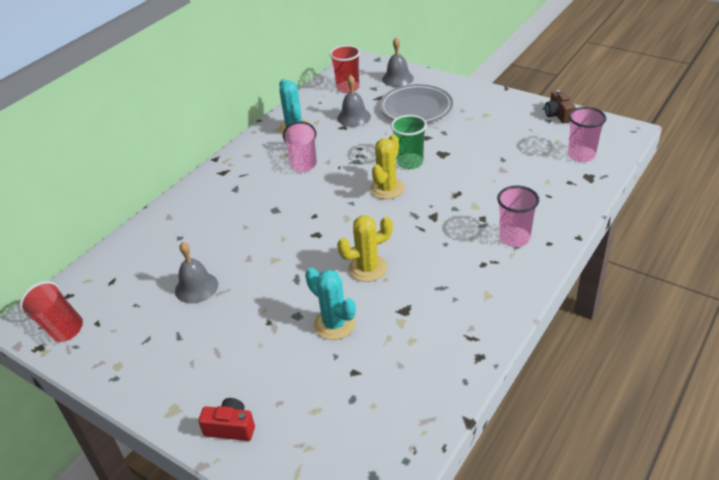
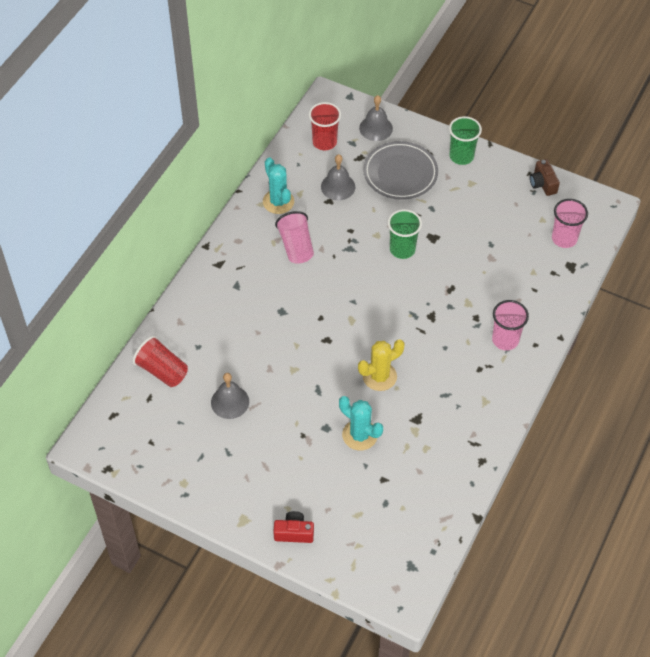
camera: 10 degrees left, 15 degrees up
(59, 325) = (117, 445): red cup -> red cup (162, 370)
(387, 189) = (384, 283): yellow cactus -> none
(477, 96) = (461, 156): none -> green cup

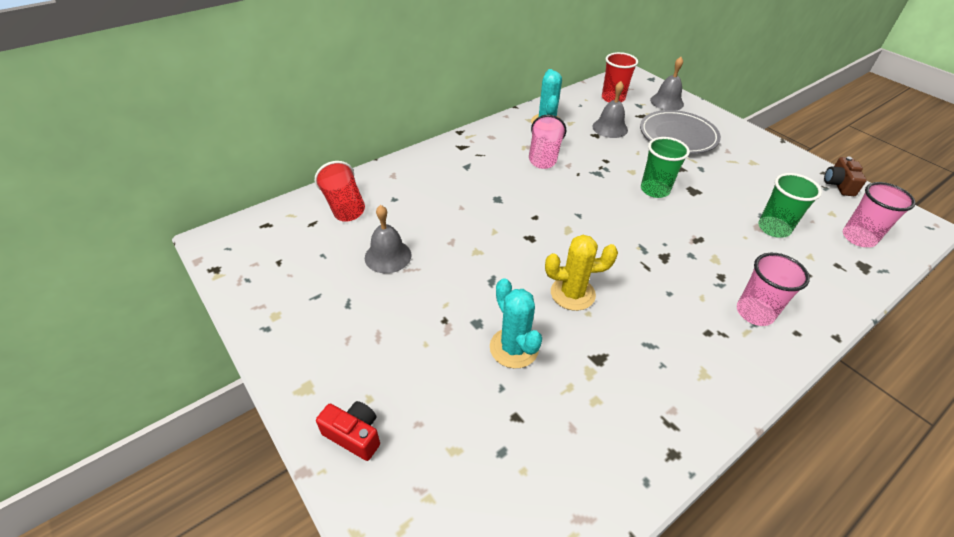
camera: 25 degrees right, 10 degrees down
(461, 156) = (748, 141): green cup -> green cup (773, 228)

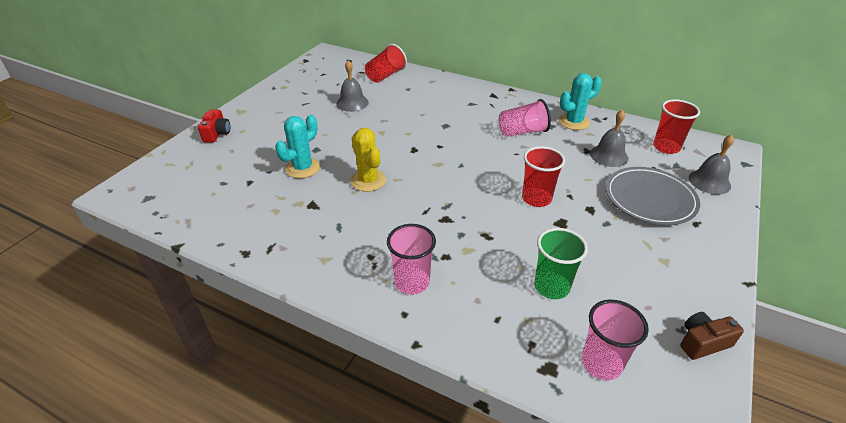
camera: 65 degrees right, 5 degrees down
(654, 190) = (536, 198): green cup -> red cup

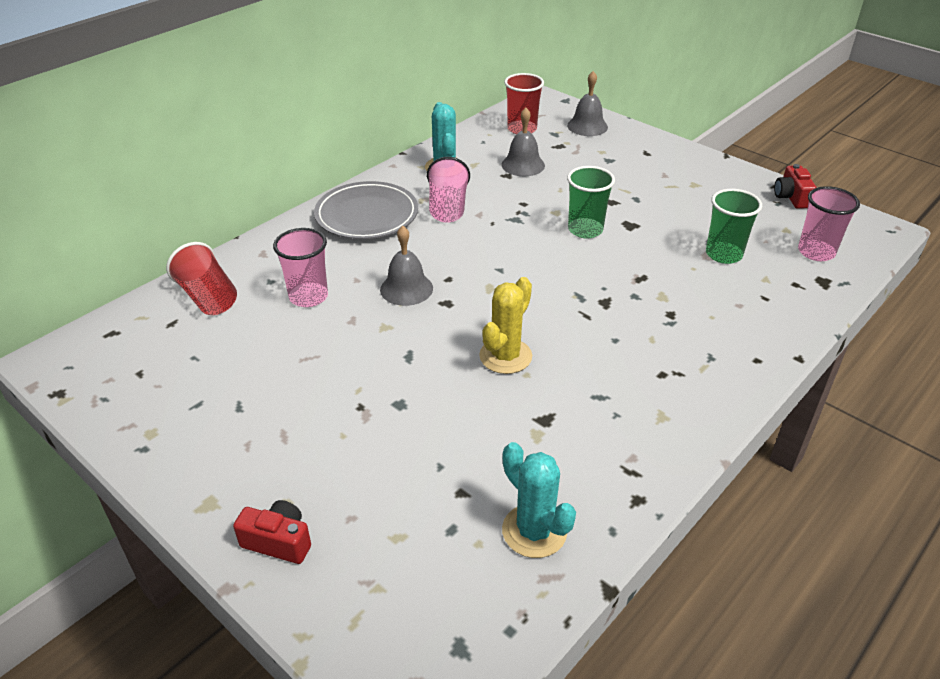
camera: 75 degrees left, 0 degrees up
(302, 168) = (447, 423): turquoise cactus -> turquoise cactus (534, 531)
(352, 103) = (277, 347): grey bell -> grey bell (406, 288)
(368, 180) = (505, 356): yellow cactus -> yellow cactus turned 45 degrees counterclockwise
(412, 282) = (710, 346): pink cup -> pink cup (308, 297)
(536, 198) = (585, 230): red cup -> green cup
(649, 199) = (605, 164): grey plate -> grey plate (367, 215)
(703, 342) = (791, 197): brown camera -> red camera

